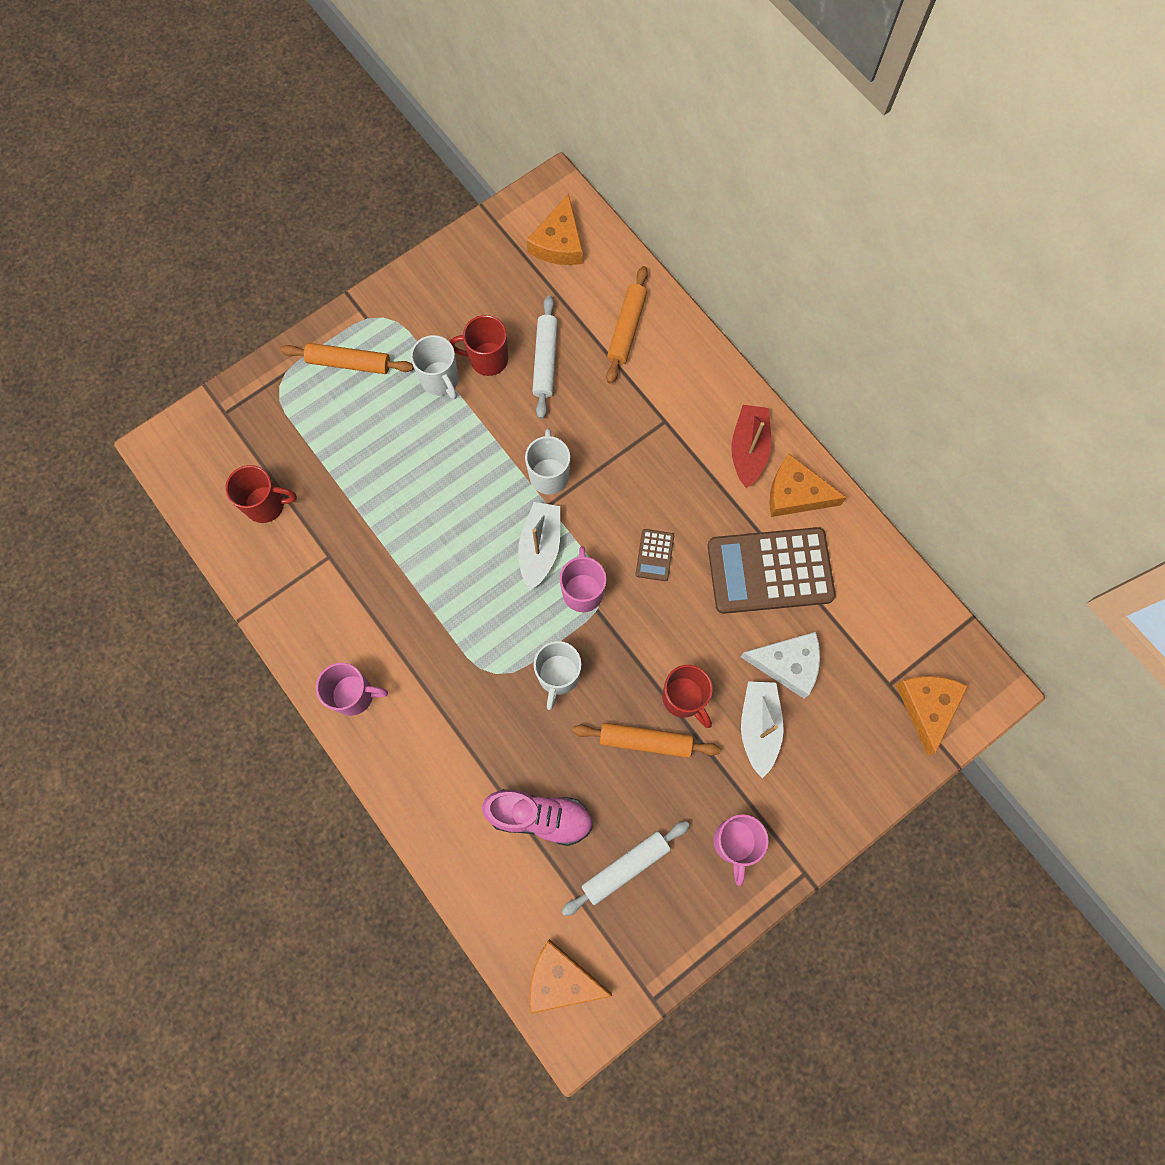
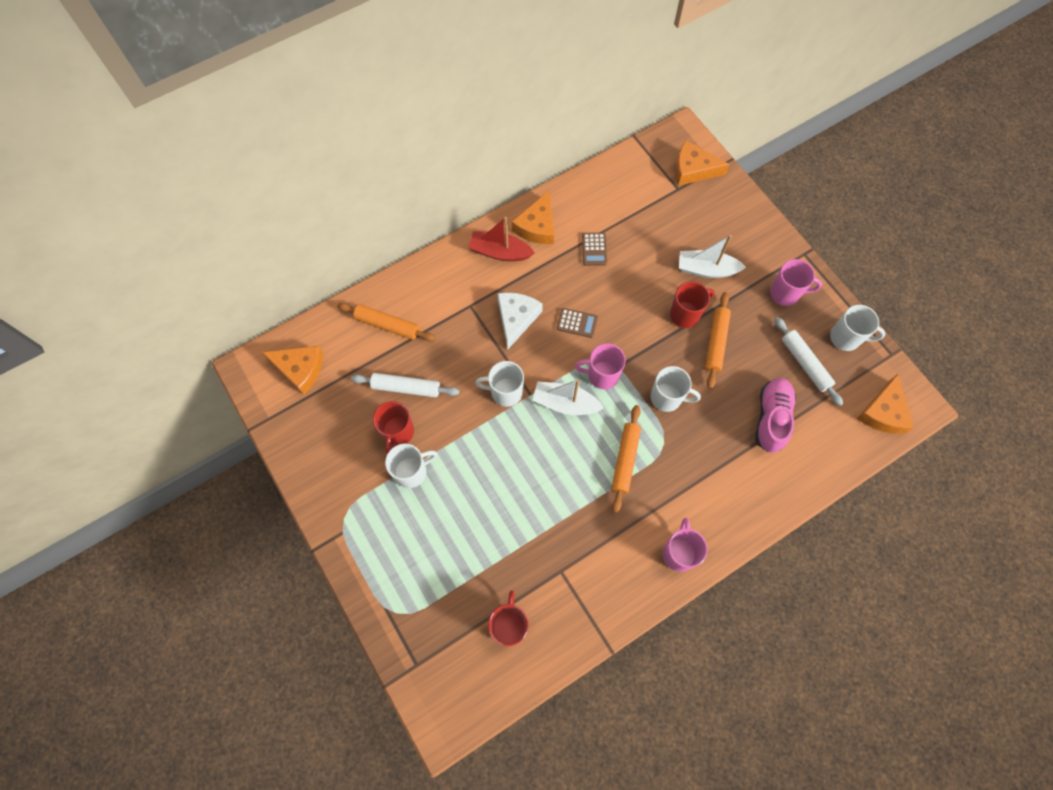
camera: 85 degrees left, 5 degrees down
(349, 363) = (383, 549): orange rolling pin -> orange rolling pin (625, 460)
(672, 931) = (846, 338): none -> white mug
(770, 571) = (594, 249): brown calculator -> brown calculator, size x0.43
(787, 664) = (662, 247): white cheese -> white cheese (516, 318)

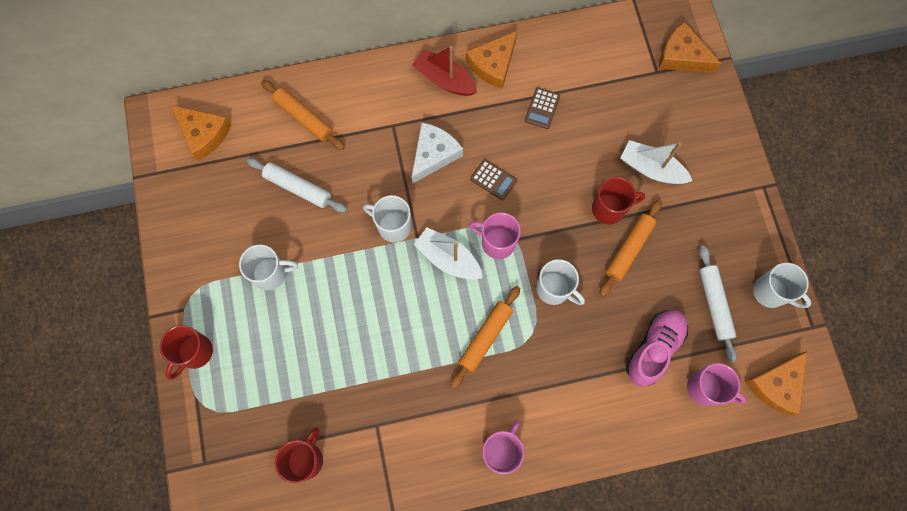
camera: 20 degrees right, 5 degrees up
(398, 433) = (273, 230): red mug -> red mug (195, 353)
(785, 293) = (725, 222): pink mug -> pink mug (705, 388)

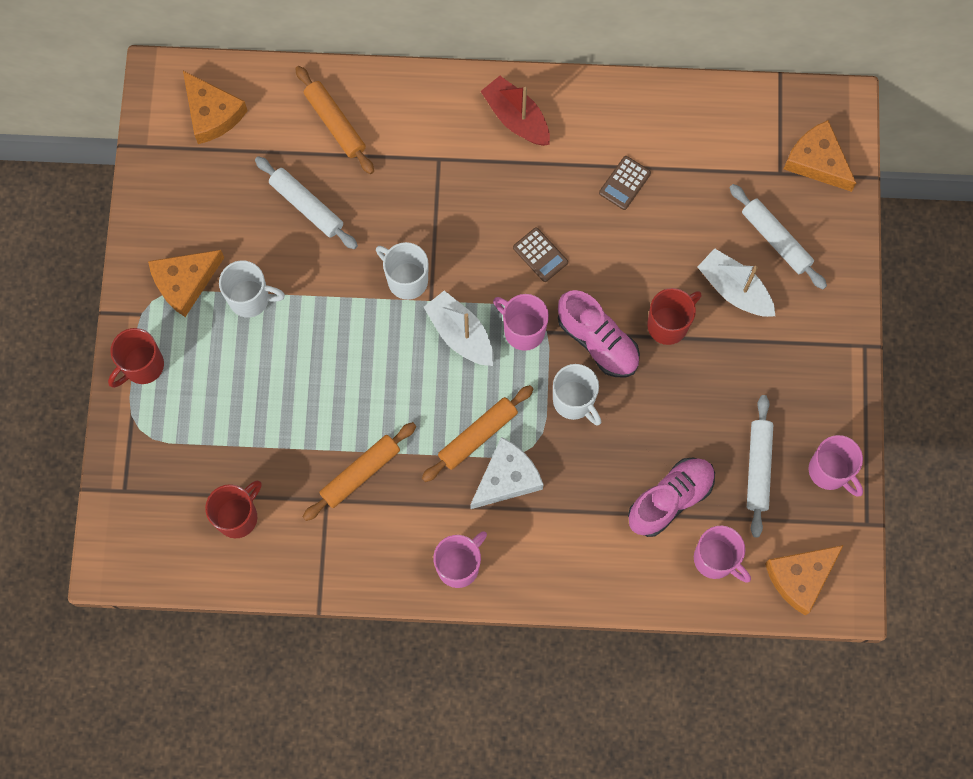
camera: 15 degrees right, 0 degrees up
(433, 154) = (478, 206): white cheese -> white cheese (507, 478)
(493, 64) = (581, 114): orange cheese -> orange cheese (185, 282)
(558, 236) = (597, 341): none -> pink shoe
(609, 209) = (668, 324): red mug -> red mug turned 45 degrees counterclockwise
(628, 249) = (677, 378): orange rolling pin -> orange rolling pin (360, 473)
(670, 122) = (776, 239): none -> white rolling pin
(770, 292) = (830, 471): white mug -> pink mug

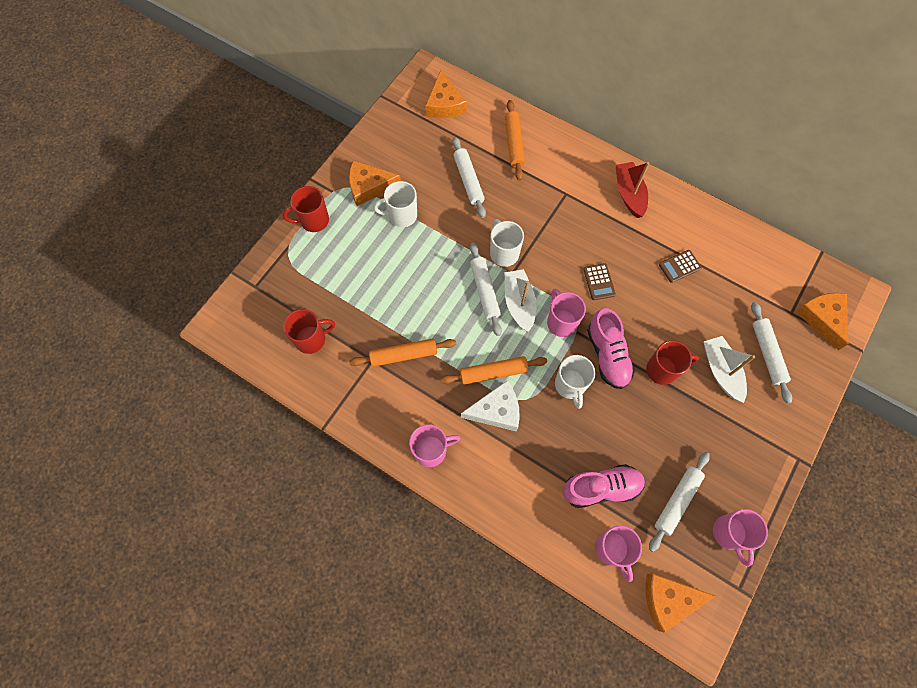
camera: 30 degrees right, 5 degrees down
(250, 299) = (401, 216): white mug -> white mug turned 135 degrees clockwise
(411, 341) = (484, 291): none -> white rolling pin

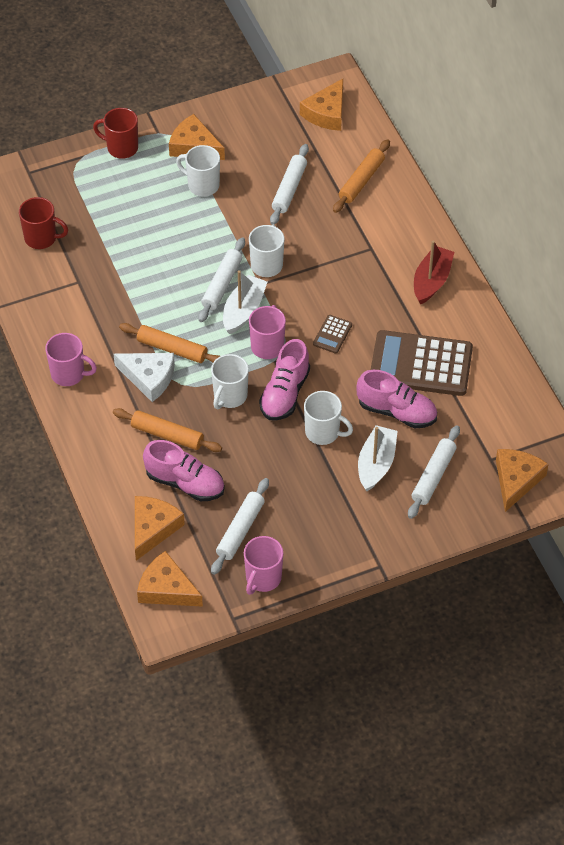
camera: 35 degrees right, 15 degrees down
(403, 355) = (108, 293): orange rolling pin -> orange rolling pin (167, 435)
(612, 549) = (153, 528): pink mug -> orange cheese
(662, 370) = (323, 432): red mug -> white mug
(677, 501) = (240, 530): white rolling pin -> white rolling pin turned 45 degrees counterclockwise
(679, 266) = (421, 364): brown calculator -> brown calculator, size x2.35
(697, 317) = (397, 412): none -> pink shoe

